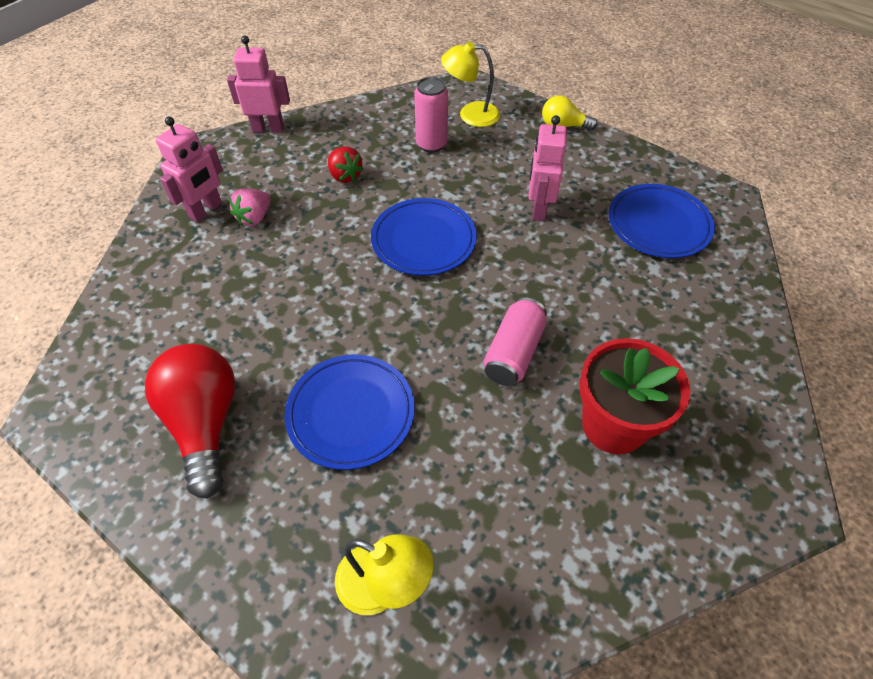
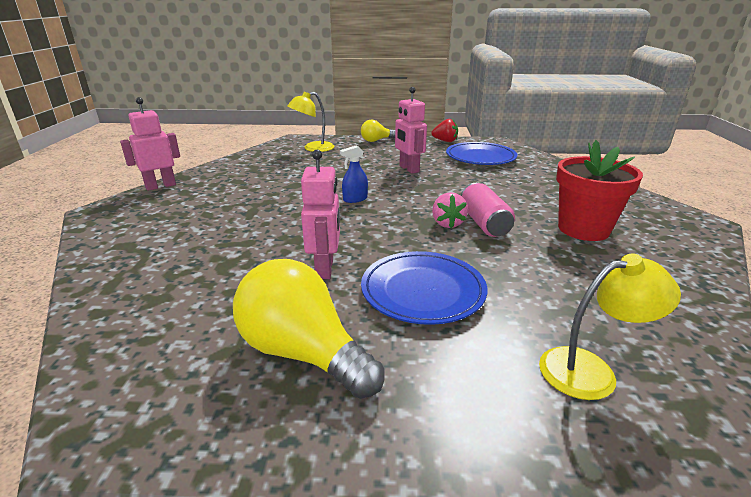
camera: 35 degrees left, 25 degrees down
(205, 423) = (303, 353): red light bulb -> yellow light bulb
(206, 210) = (148, 236): pink robot -> pink robot (325, 269)
(254, 218) = (202, 227): pink strawberry -> pink strawberry (447, 223)
(345, 176) = (256, 190): red strawberry -> red strawberry (445, 141)
(423, 240) = (355, 199): blue plate -> blue spray bottle
(431, 144) = (303, 164): pink can -> none

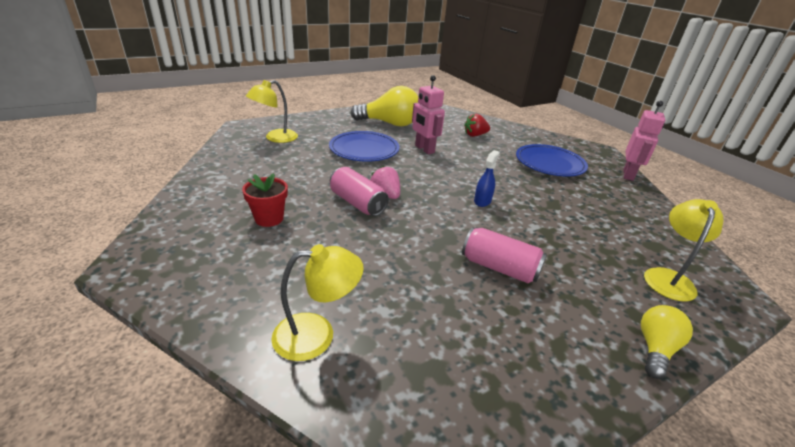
camera: 145 degrees right, 5 degrees up
(408, 169) = (499, 268): pink robot -> pink can
(445, 141) = (561, 410): red strawberry -> red strawberry (475, 135)
(480, 157) = (441, 348): blue plate -> blue plate (549, 164)
(546, 171) = (317, 334): none -> yellow lamp
(583, 229) = (269, 218): red flower pot -> red flower pot, size x0.59

